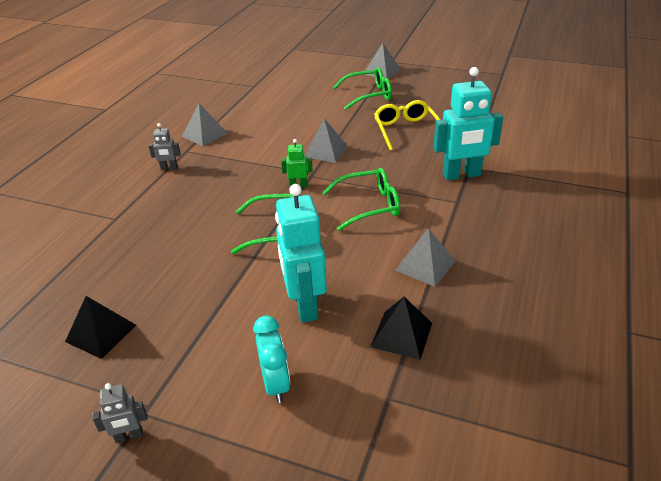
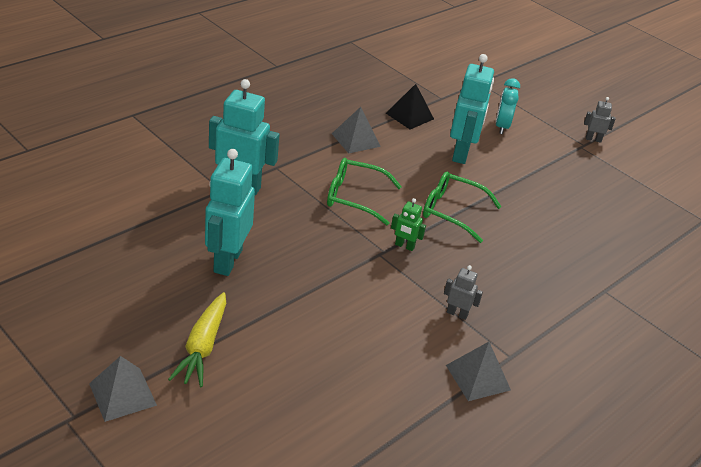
camera: 160 degrees left, 0 degrees up
(101, 333) = (613, 195): black pyramid -> none
(169, 168) = (538, 335): grey robot -> grey robot (457, 314)
(325, 151) = (344, 276): grey pyramid -> none
(368, 95) = (203, 346): green glasses -> yellow carrot
(406, 130) = (227, 261): yellow glasses -> turquoise robot

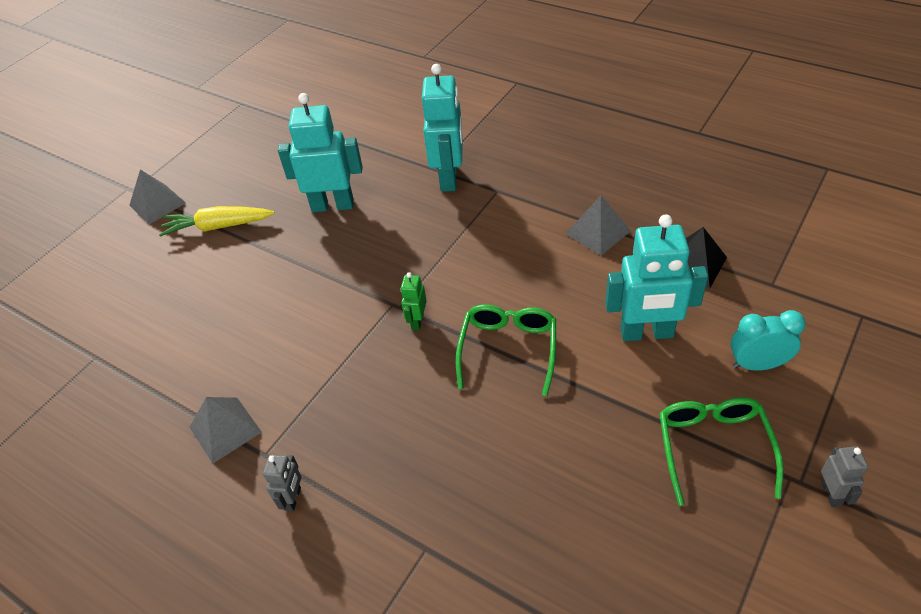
camera: 85 degrees right, 10 degrees up
(354, 197) = (483, 260): green glasses -> green glasses (713, 448)
(457, 314) = (320, 391): grey robot -> grey robot (293, 499)

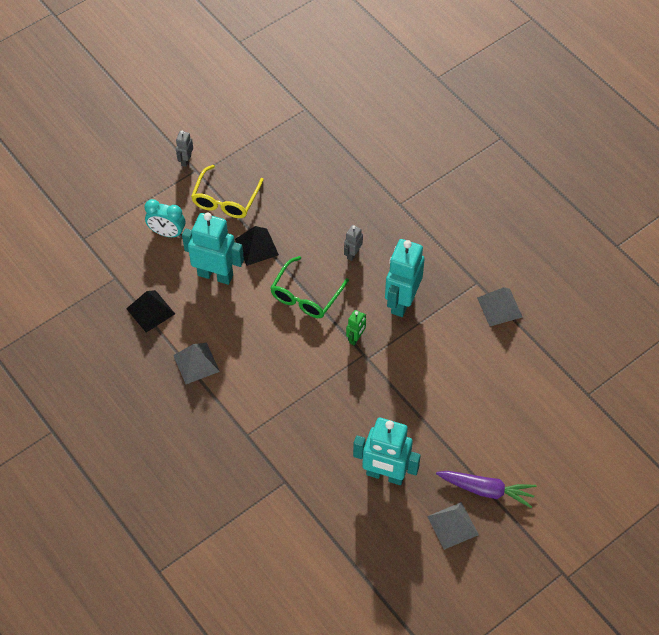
camera: 165 degrees left, 10 degrees up
(157, 204) = (539, 542): grey pyramid -> grey pyramid (452, 525)
(218, 226) = (486, 490): yellow carrot -> purple carrot
(293, 499) = (465, 252): grey robot -> grey robot (352, 254)
(449, 178) = (278, 466): turquoise robot -> turquoise robot (401, 302)
(616, 391) = (256, 246): none -> black pyramid
(713, 448) = (225, 200): green glasses -> yellow glasses

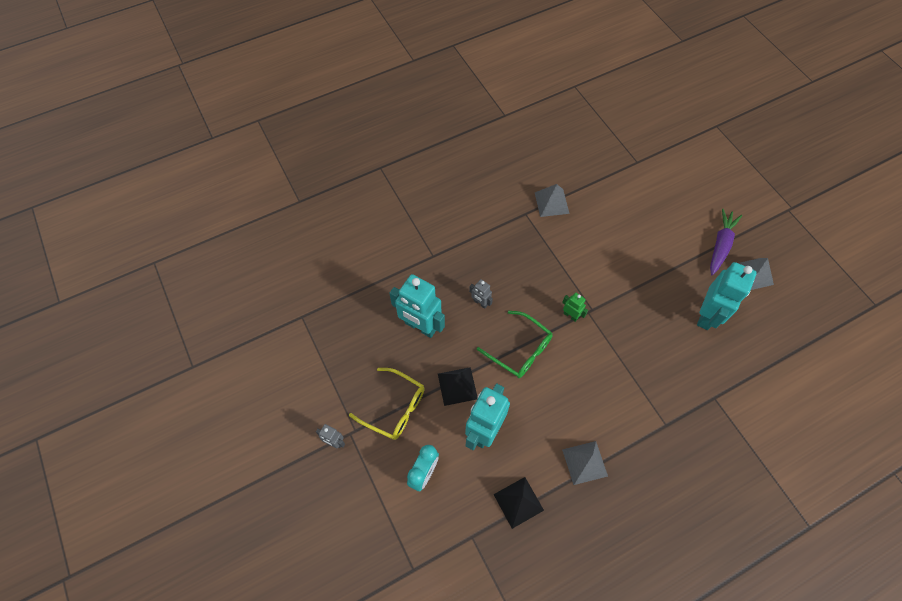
camera: 80 degrees left, 5 degrees up
(401, 302) = (537, 272): turquoise robot -> turquoise robot (420, 326)

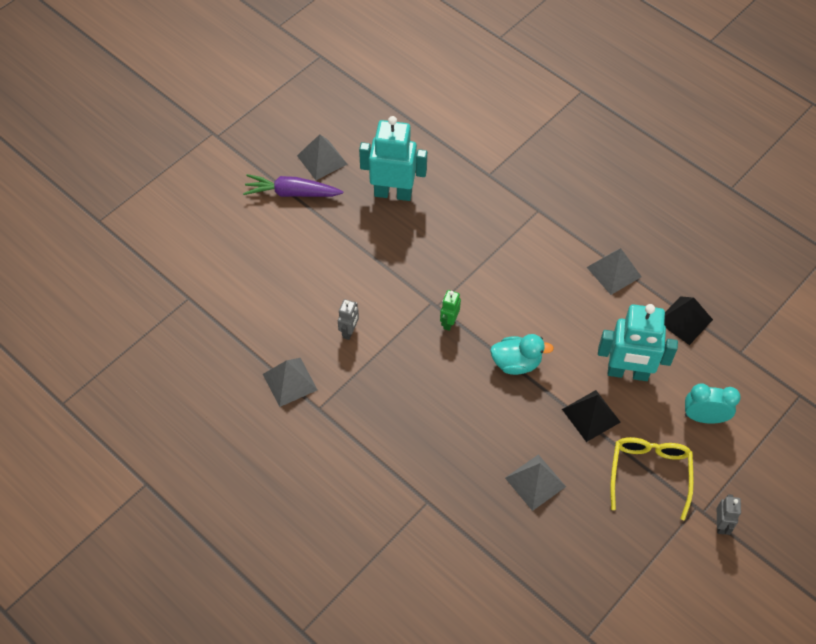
camera: 110 degrees left, 5 degrees down
(420, 326) = (535, 482): turquoise robot -> grey pyramid
(480, 303) = (473, 423): grey robot -> grey robot (349, 331)
(520, 350) = (516, 363): green glasses -> turquoise duck

